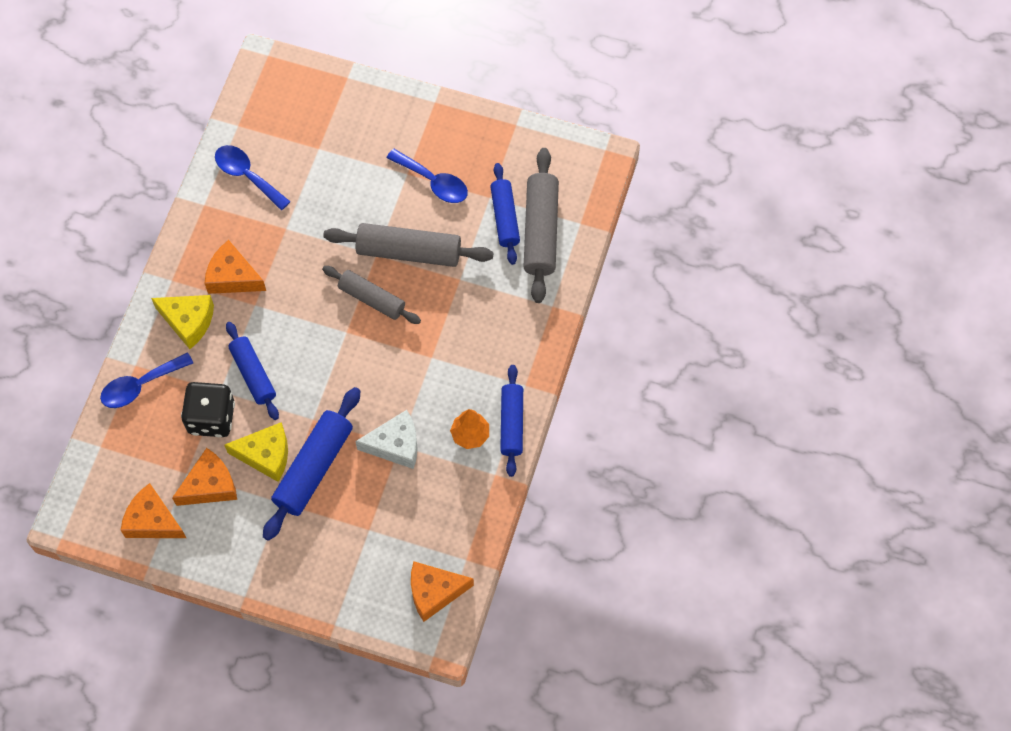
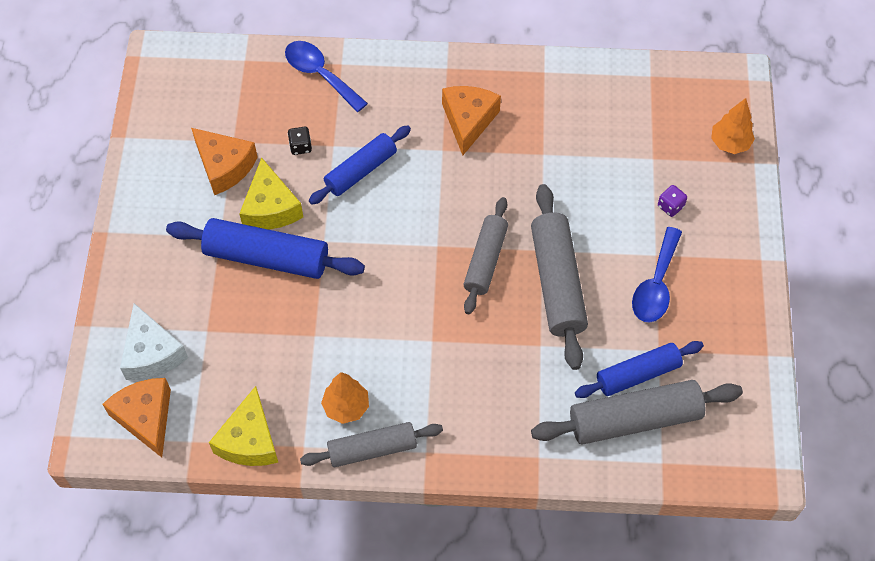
camera: 75 degrees right, 5 degrees down
(153, 521) = (174, 127): orange cheese -> none
(188, 321) = (404, 95): yellow cheese -> yellow cheese (249, 440)
(211, 418) = (300, 146): black dice -> black dice, size x0.43
(247, 175) = (593, 101): blue spoon -> none
(323, 89) = (729, 143): none -> orange tree
(367, 149) = (670, 206): none -> purple dice
(395, 445) = (313, 331): white cheese -> white cheese (152, 353)
(512, 423) = (372, 449): blue rolling pin -> grey rolling pin

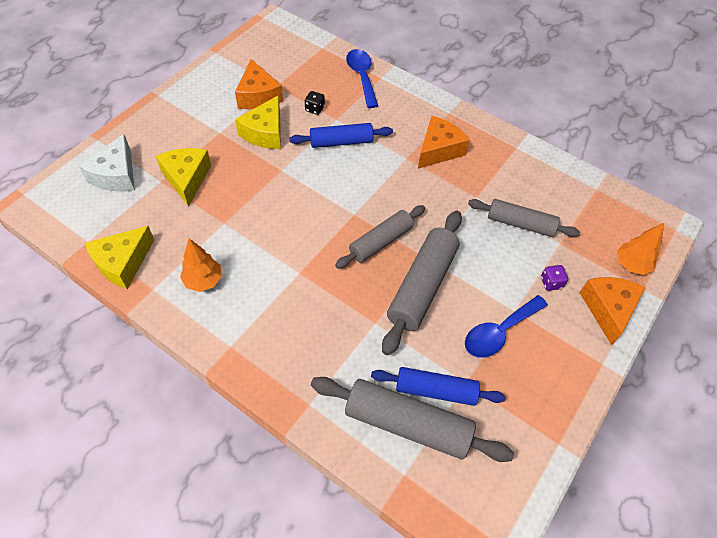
camera: 30 degrees right, 5 degrees down
(146, 418) = (75, 210): orange cheese -> orange cheese (608, 309)
(233, 311) = (186, 179): none -> yellow cheese
(267, 257) = (237, 159): blue rolling pin -> none
(372, 449) = (195, 320): grey rolling pin -> grey rolling pin (520, 224)

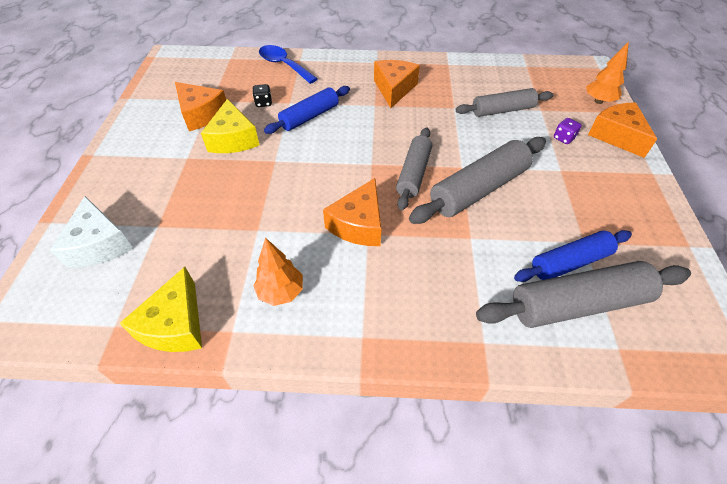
camera: 30 degrees left, 5 degrees down
(186, 179) = (185, 211): yellow cheese -> none
(299, 261) = (358, 224): none -> orange cheese
(422, 286) = (478, 189): grey rolling pin -> grey rolling pin turned 60 degrees clockwise
(499, 332) = (567, 191): blue spoon -> none

